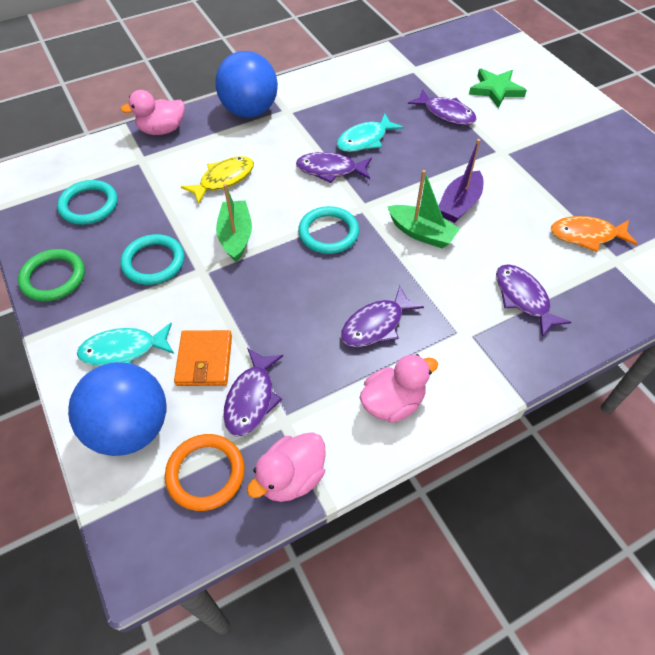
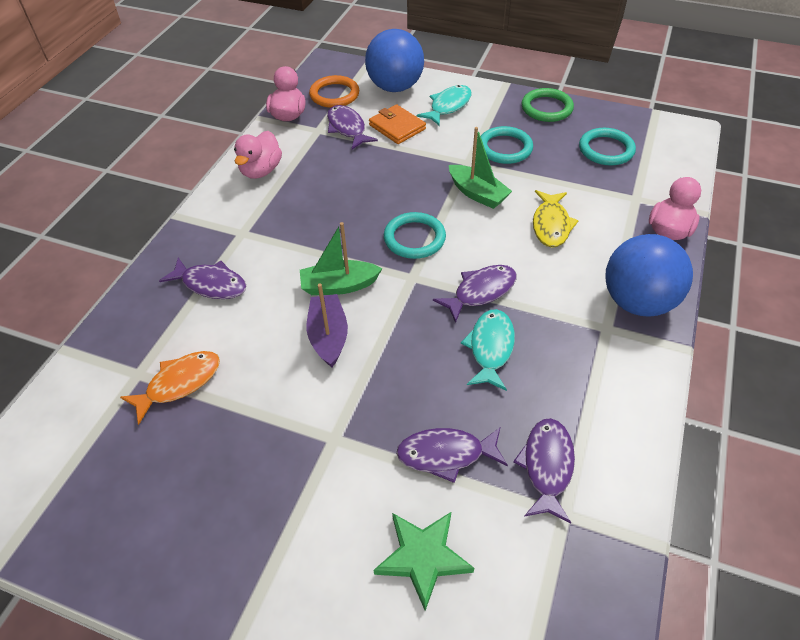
camera: 140 degrees right, 5 degrees down
(376, 325) = (311, 202): purple fish -> purple fish (547, 466)

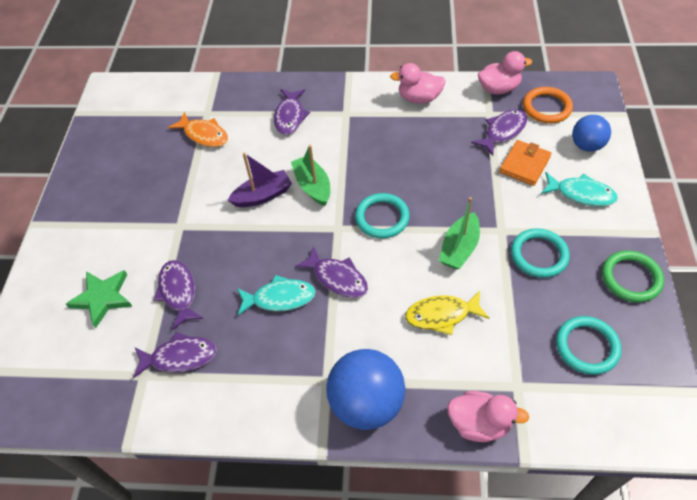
camera: 75 degrees right, 5 degrees up
(395, 87) = (586, 145): blue ball -> blue ball, size x0.60

